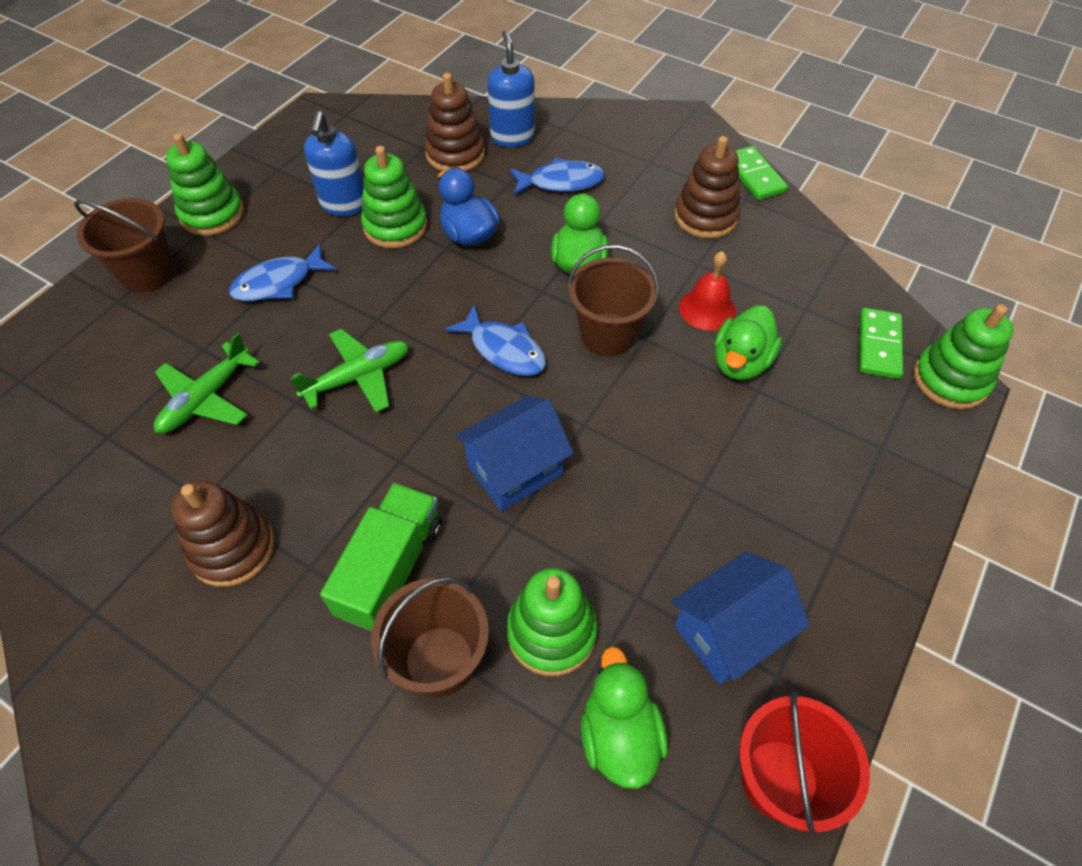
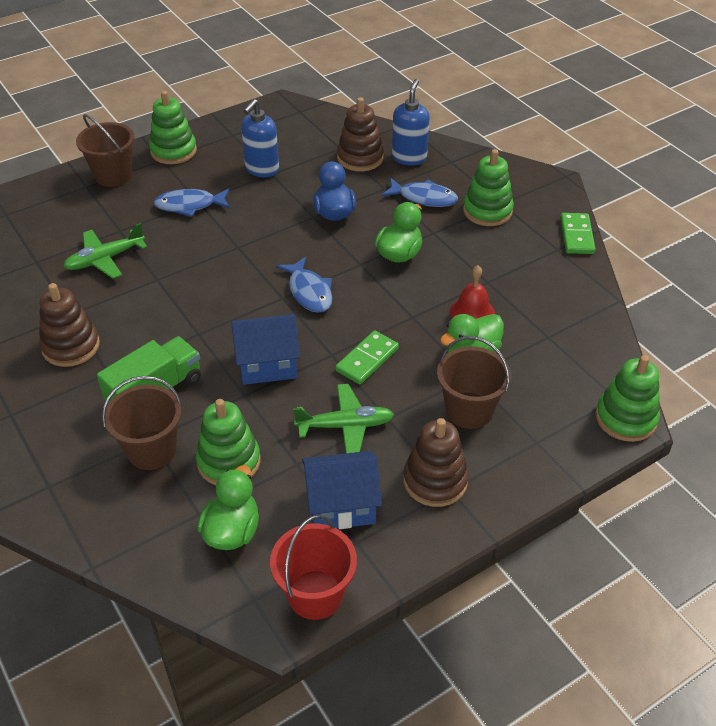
camera: 25 degrees right, 10 degrees down
(358, 377) = (204, 277): green plane -> green plane (345, 426)
(395, 226) = (287, 193): green stacking toy -> green stacking toy (487, 211)
(608, 334) = (387, 305): brown bucket -> brown bucket (469, 410)
(705, 217) = (516, 252): brown stacking toy -> brown stacking toy (435, 481)
(879, 345) = (586, 378): green domino -> green domino (367, 360)

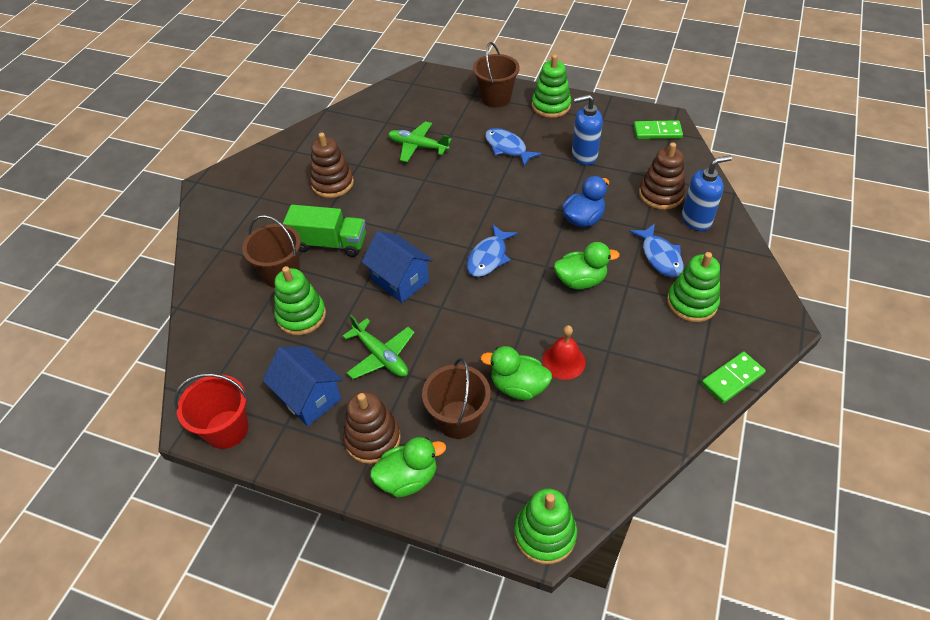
camera: 55 degrees right, 5 degrees up
(232, 531) = (247, 354): green duck -> green duck (408, 478)
(367, 360) = (454, 329): green domino -> green domino (657, 132)

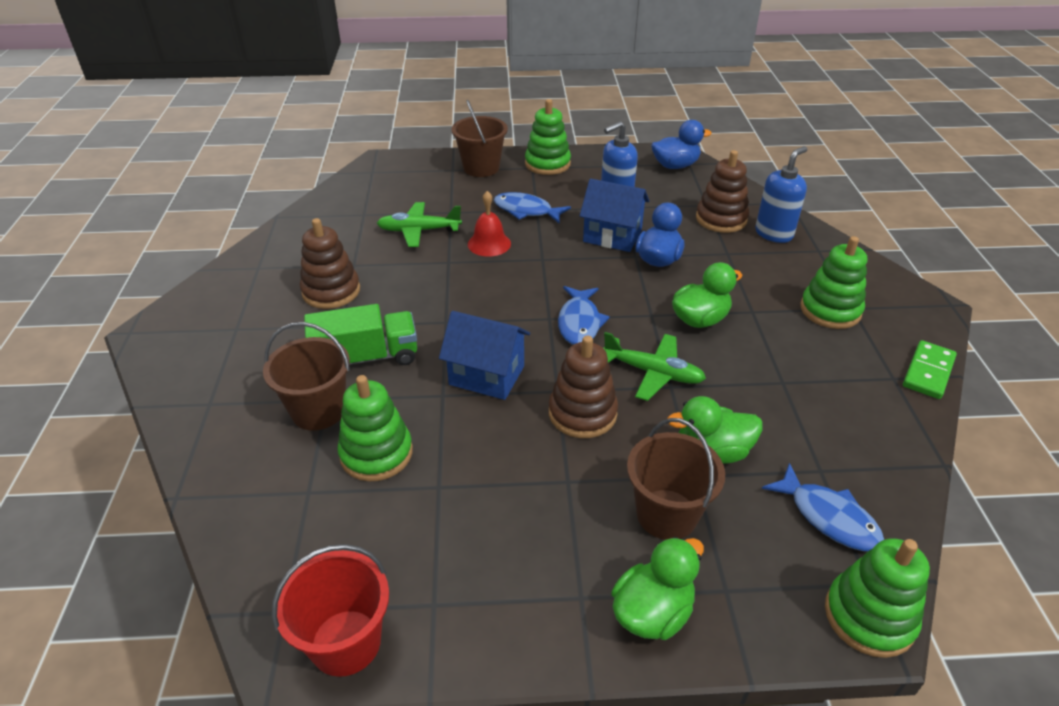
camera: 25 degrees left, 10 degrees down
(309, 397) = (448, 554): blue house -> blue house (612, 236)
(372, 438) = (571, 577): brown stacking toy -> brown stacking toy (582, 413)
(381, 356) = (517, 470): green plane -> green plane (653, 373)
(563, 361) = (743, 407): red bell -> red bell (489, 244)
(657, 132) = (675, 166): green domino -> blue duck
(660, 256) = (764, 275): blue fish -> blue fish (828, 517)

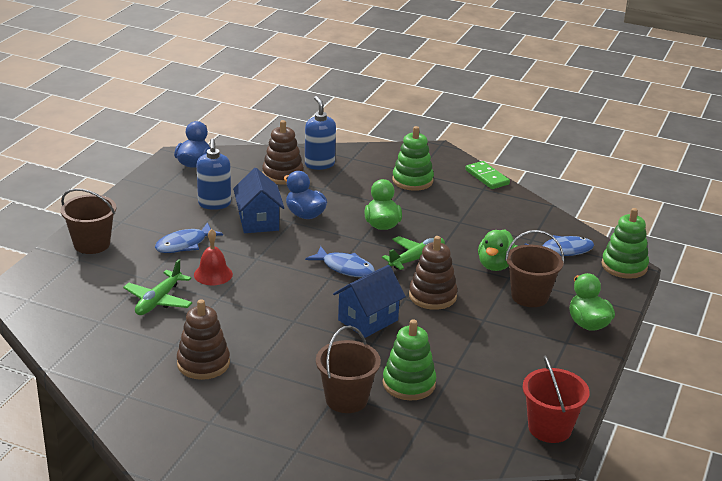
camera: 65 degrees left, 10 degrees down
(366, 358) = (305, 365): green truck -> none
(547, 164) = (124, 213): green stacking toy -> none
(612, 236) = (258, 221): blue house -> blue house turned 60 degrees counterclockwise

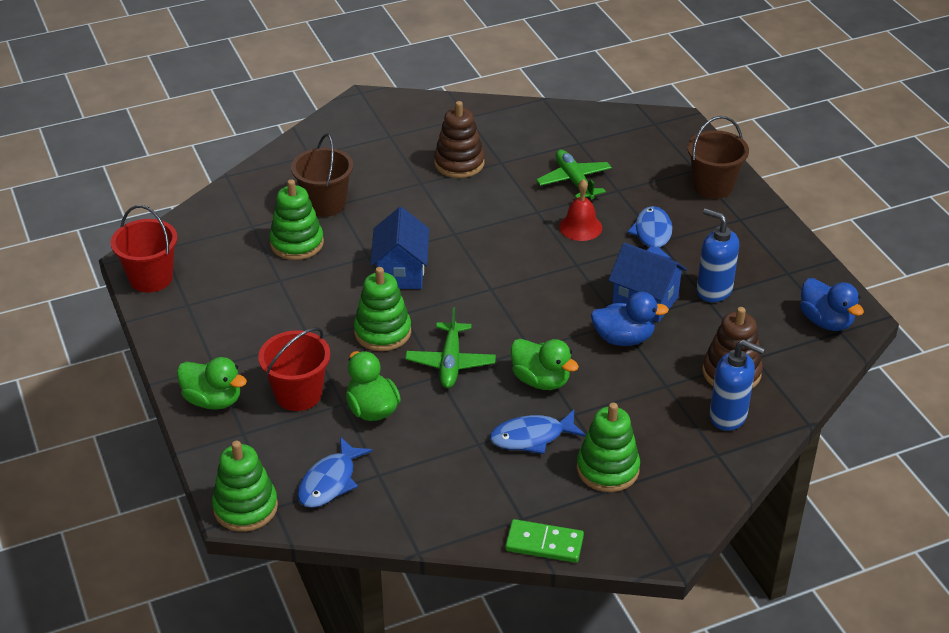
camera: 135 degrees right, 10 degrees up
(345, 268) = (495, 307): blue fish -> blue fish (532, 437)
(432, 296) = (382, 332): brown stacking toy -> green stacking toy
(529, 296) = (298, 394): brown bucket -> red bucket

